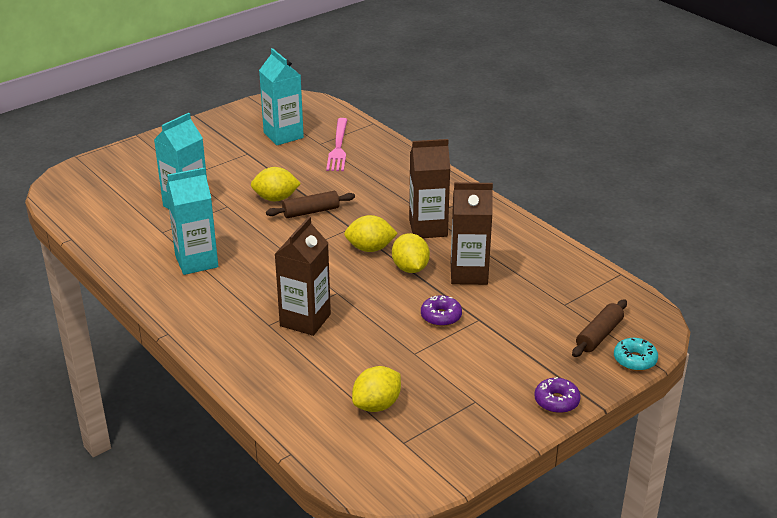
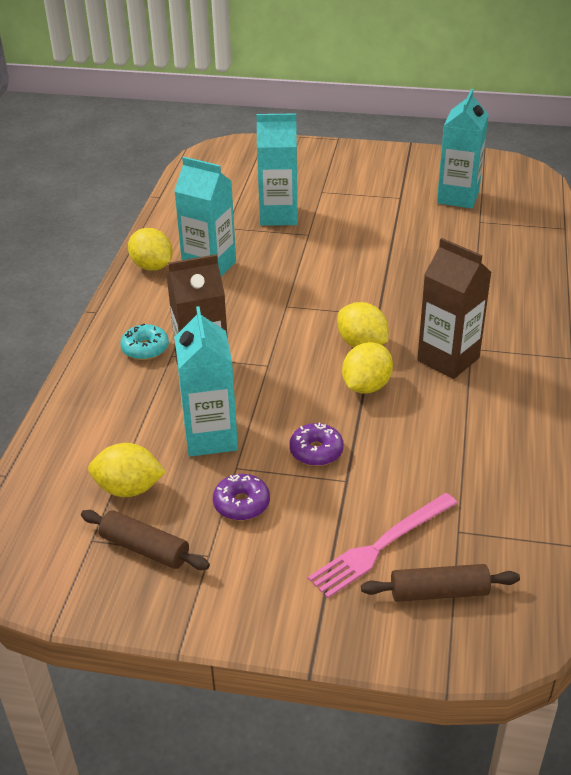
camera: 50 degrees right, 5 degrees up
(276, 198) = (357, 250): yellow lemon -> yellow lemon (152, 266)
(311, 211) = (367, 279): brown rolling pin -> brown rolling pin (145, 548)
(338, 147) = (492, 233): pink fork -> pink fork (381, 545)
(373, 349) = (210, 437): none -> turquoise carton
(469, 274) = (412, 429): brown carton -> none
(556, 401) = (278, 621): purple donut -> purple donut (241, 504)
(634, 360) = (432, 651): turquoise donut -> turquoise donut (145, 348)

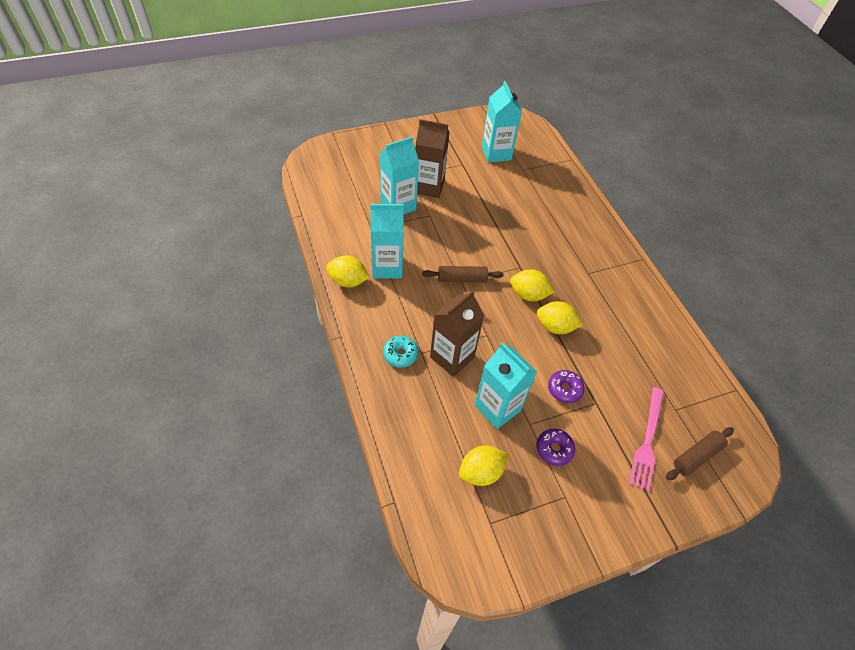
camera: 35 degrees left, 15 degrees up
(145, 548) = (526, 512): brown rolling pin -> brown rolling pin (462, 279)
(366, 386) = (555, 327): yellow lemon -> yellow lemon turned 75 degrees counterclockwise
(448, 359) = (583, 287): brown carton -> brown carton (429, 187)

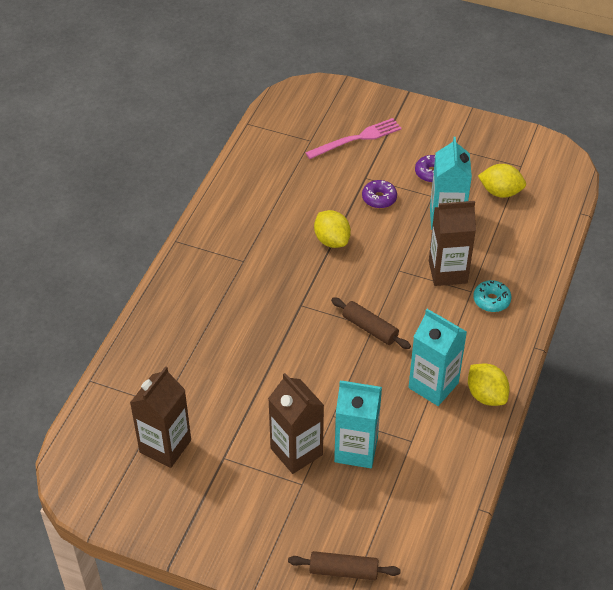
camera: 135 degrees left, 5 degrees down
(496, 153) = (165, 446): turquoise carton -> brown carton
(528, 295) = (323, 277): yellow lemon -> none
(696, 456) = (334, 113): brown rolling pin -> brown rolling pin (343, 571)

